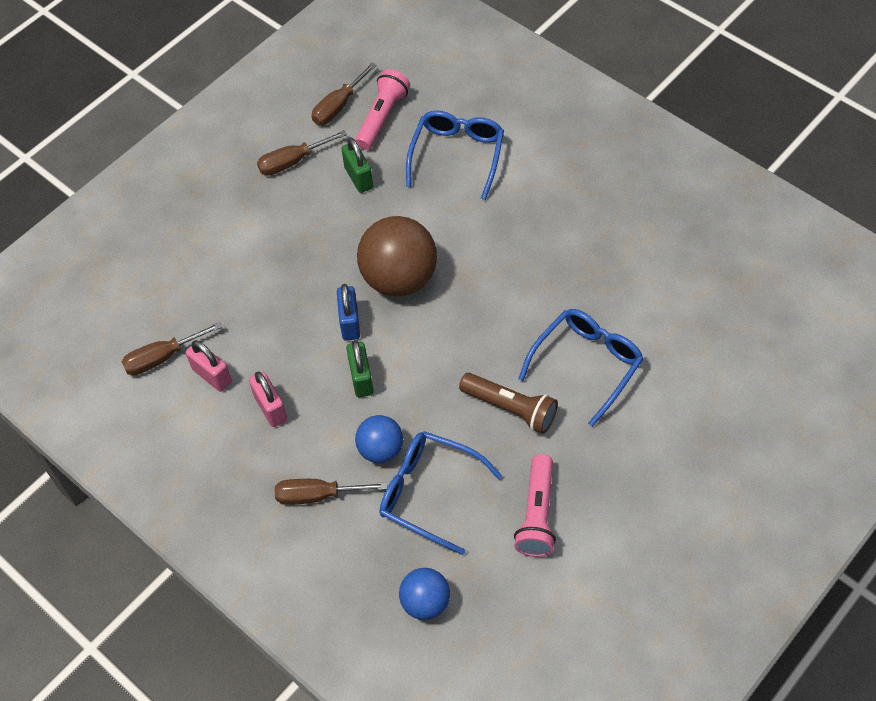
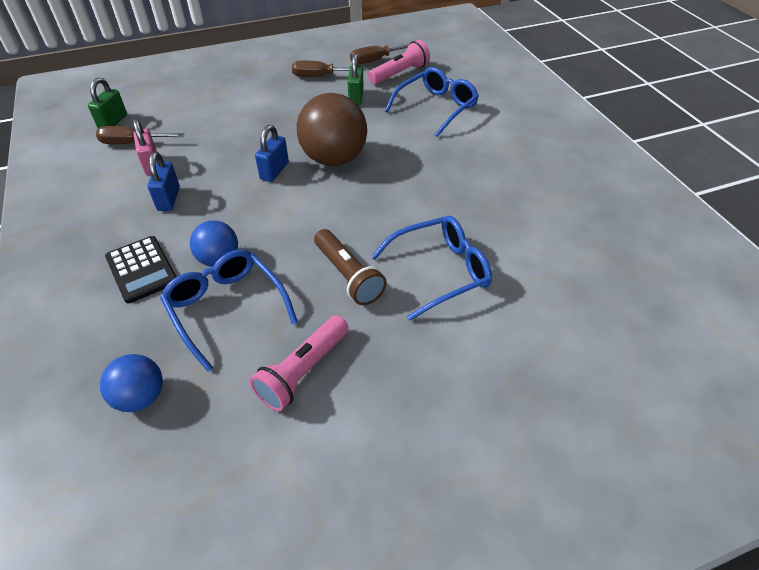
camera: 25 degrees right, 10 degrees down
(270, 408) = (169, 199): pink padlock -> blue padlock
(317, 495) = (142, 269): brown screwdriver -> black calculator
(361, 378) = (250, 207): green padlock -> green padlock (113, 122)

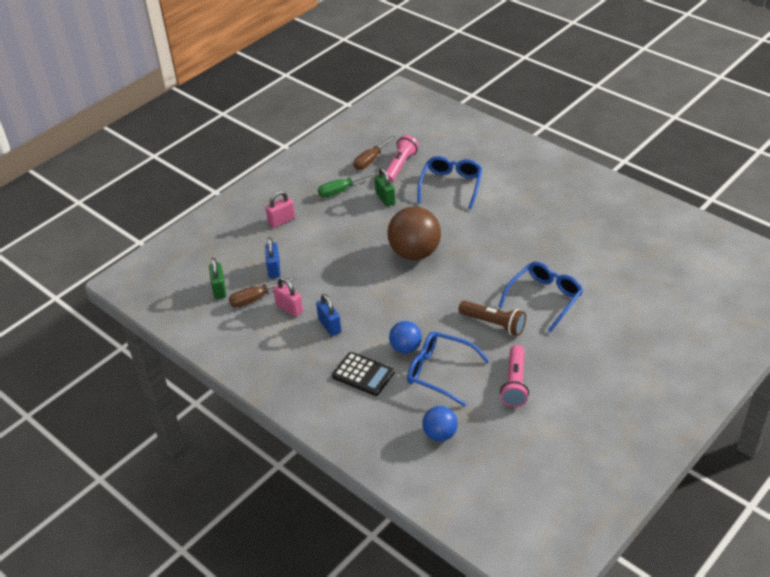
camera: 25 degrees left, 5 degrees down
(237, 83) = (281, 221): none -> pink padlock
(274, 171) = (382, 278): blue padlock -> blue padlock (274, 269)
(320, 76) = (340, 191): brown screwdriver -> green screwdriver

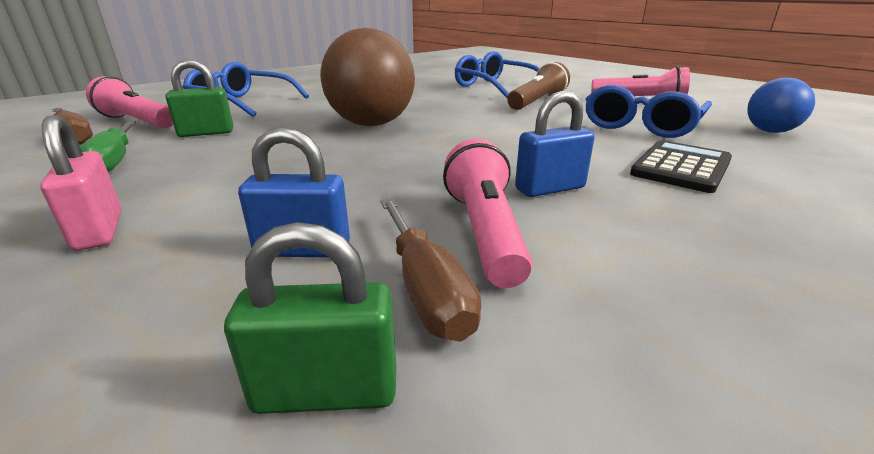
camera: 85 degrees left, 15 degrees down
(289, 308) = (484, 232): pink padlock -> pink flashlight
(405, 348) = (597, 139): blue ball -> none

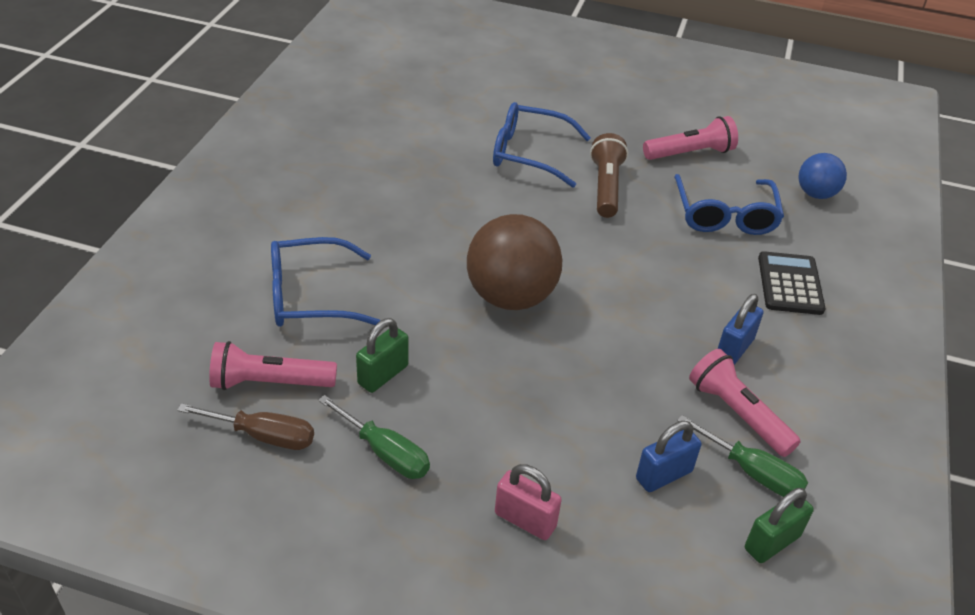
camera: 35 degrees left, 15 degrees up
(426, 289) = (752, 472): brown screwdriver -> green screwdriver

